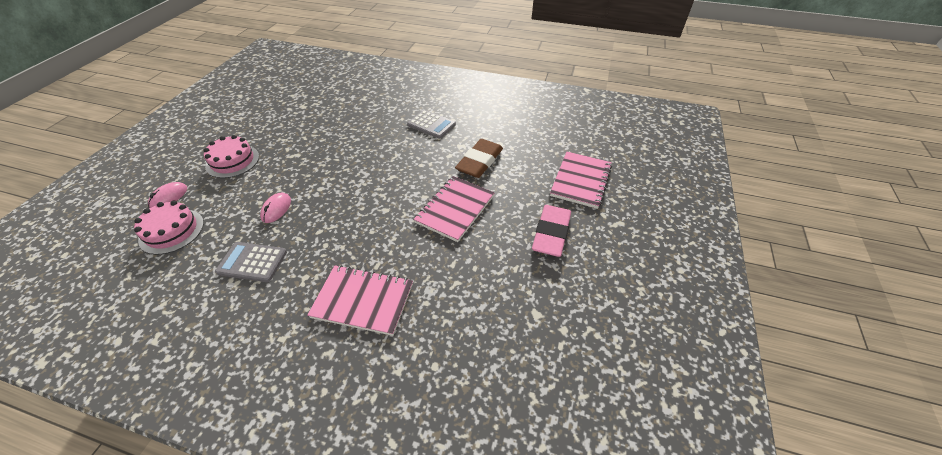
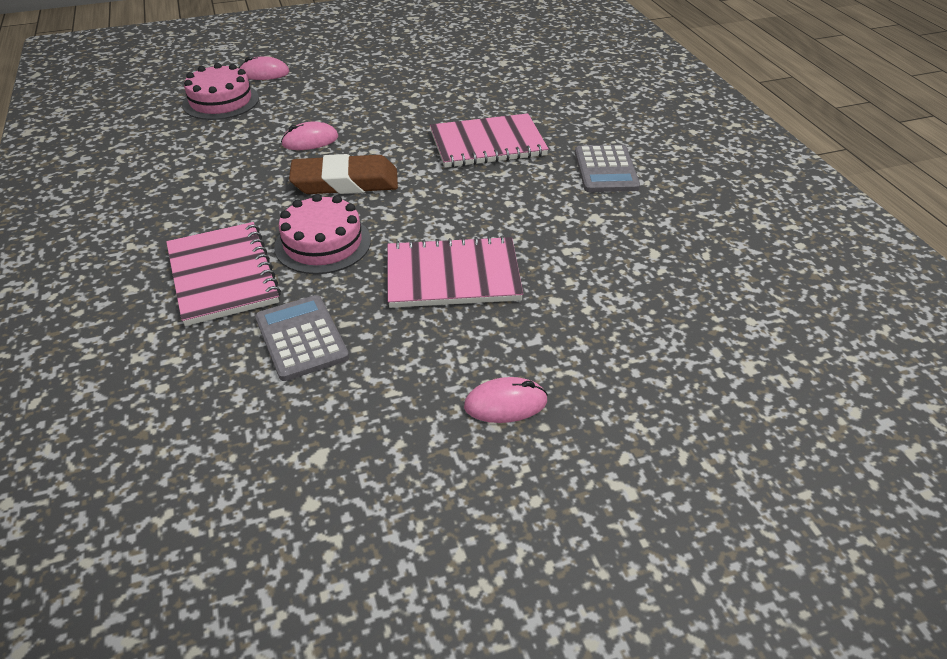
camera: 55 degrees right, 5 degrees down
(232, 161) = (354, 75): pink cake -> pink cake (323, 243)
(252, 262) = (219, 169): grey calculator -> grey calculator (301, 338)
(479, 162) = (583, 252): brown eraser -> brown eraser (345, 182)
(551, 234) = (505, 404): pink eraser -> pink mouse
(580, 181) = (681, 389): pink notebook -> pink notebook (487, 144)

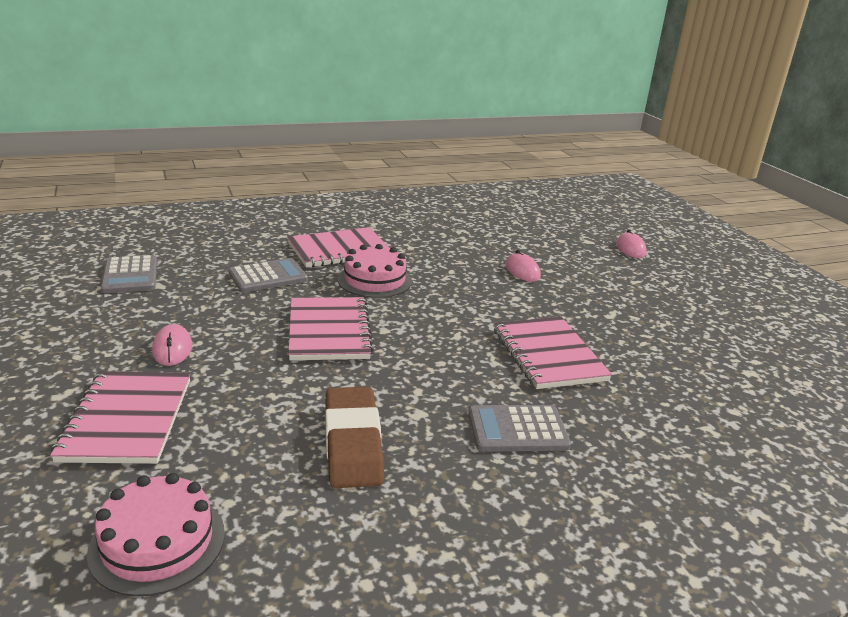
camera: 85 degrees right, 15 degrees down
(221, 101) = (571, 236): pink cake -> pink cake (157, 542)
(277, 502) = (130, 275): none -> grey calculator
(345, 182) = (461, 286): brown eraser -> brown eraser (352, 443)
(658, 413) = (127, 419): none -> pink notebook

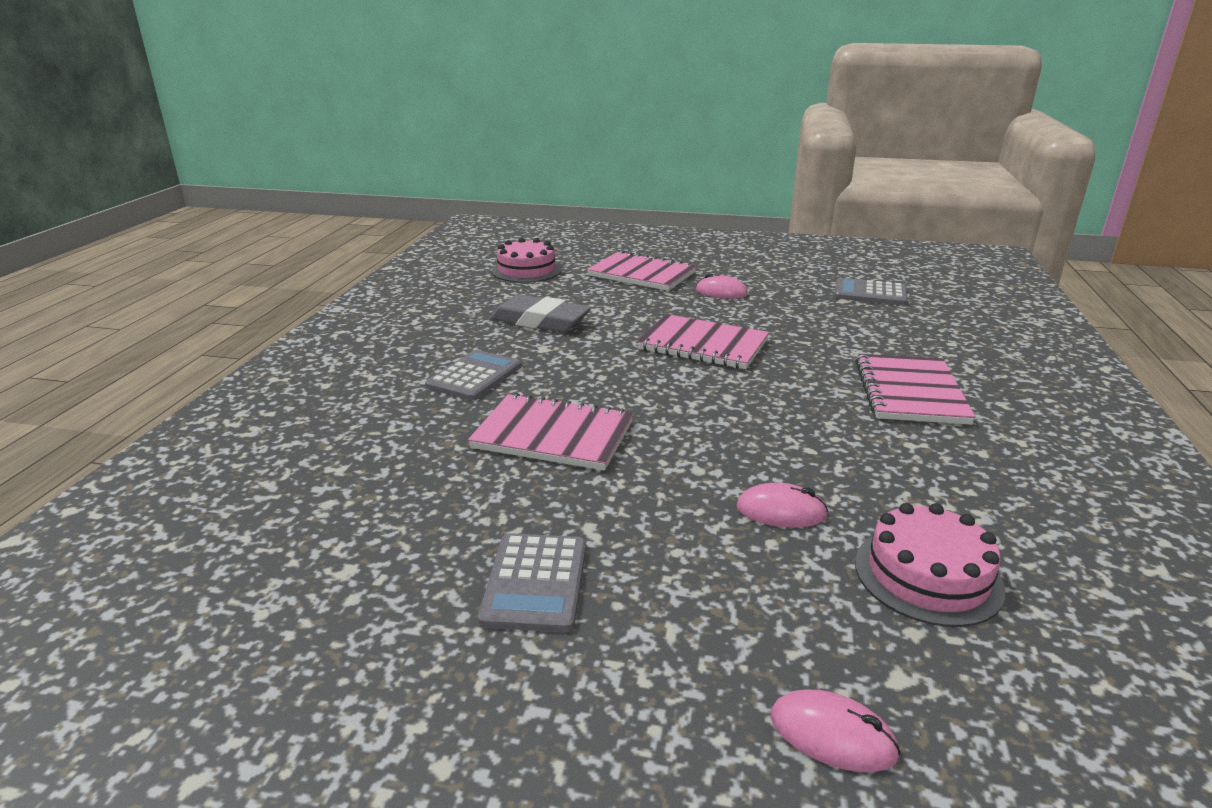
camera: 125 degrees right, 0 degrees up
(268, 276) = (842, 342): grey calculator -> grey calculator (535, 582)
(352, 443) = (540, 321): brown eraser -> grey eraser
(374, 280) = (805, 391): pink cake -> pink cake (927, 575)

